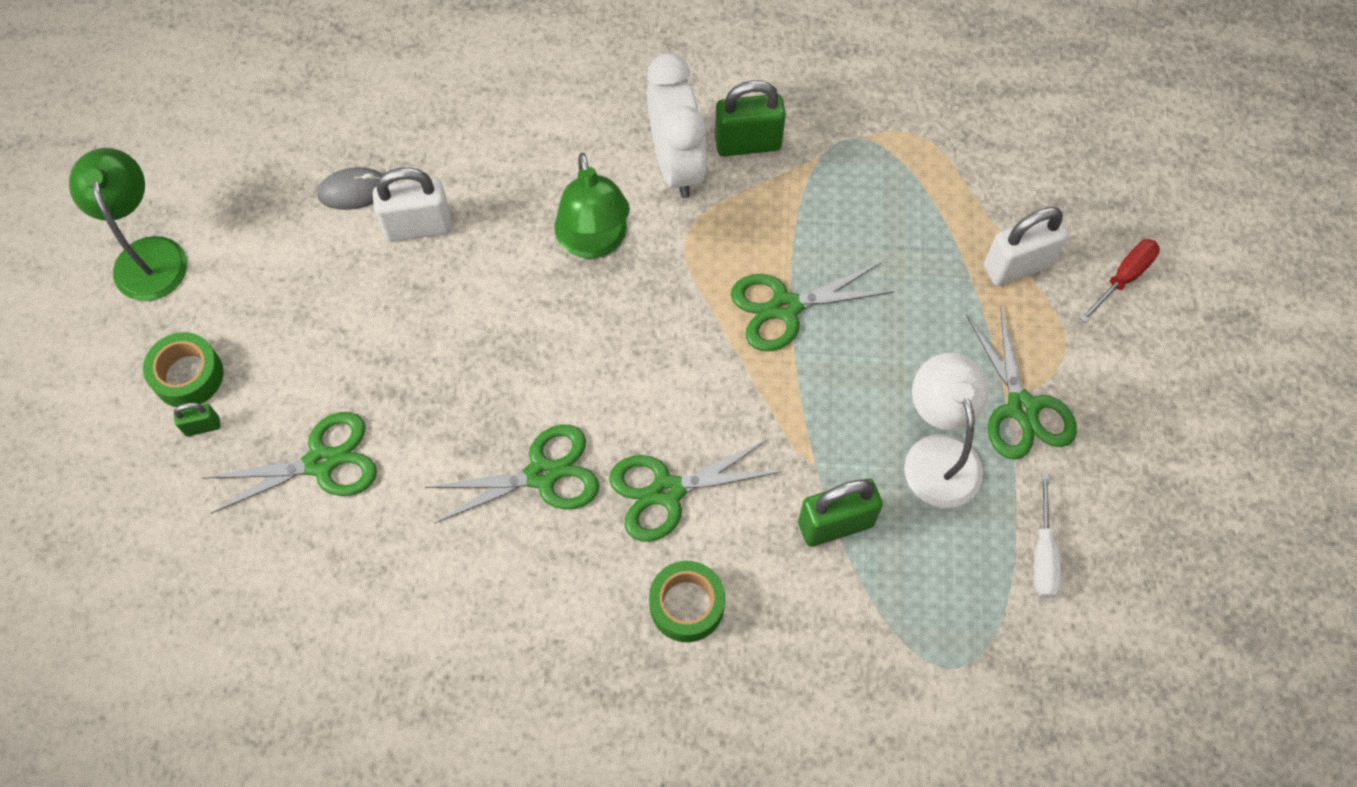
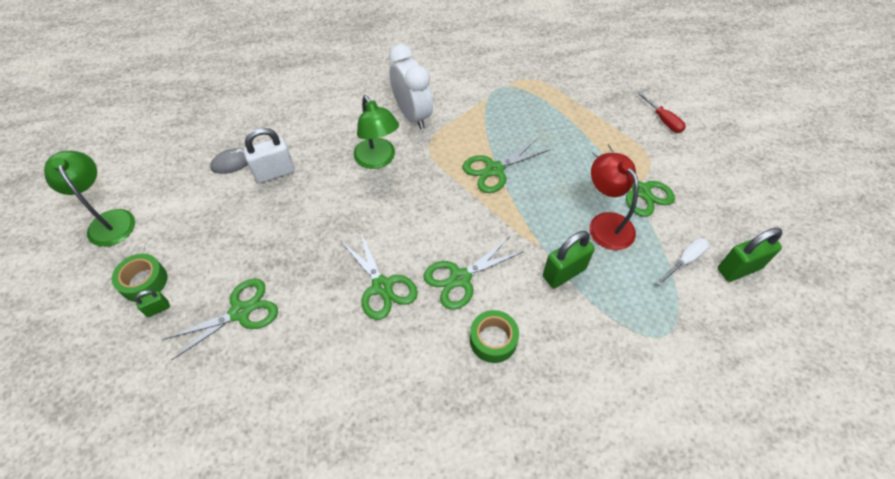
camera: 15 degrees left, 10 degrees down
(542, 474) = (382, 286): green scissors -> green scissors turned 90 degrees clockwise
(748, 143) = (447, 99): green padlock -> green padlock (739, 269)
(938, 454) = (605, 223): white lamp -> red lamp
(1017, 266) = (608, 126): white padlock -> none
(1043, 554) = (684, 261): white screwdriver -> white screwdriver turned 120 degrees counterclockwise
(1123, 278) = (663, 120): red screwdriver -> red screwdriver turned 120 degrees clockwise

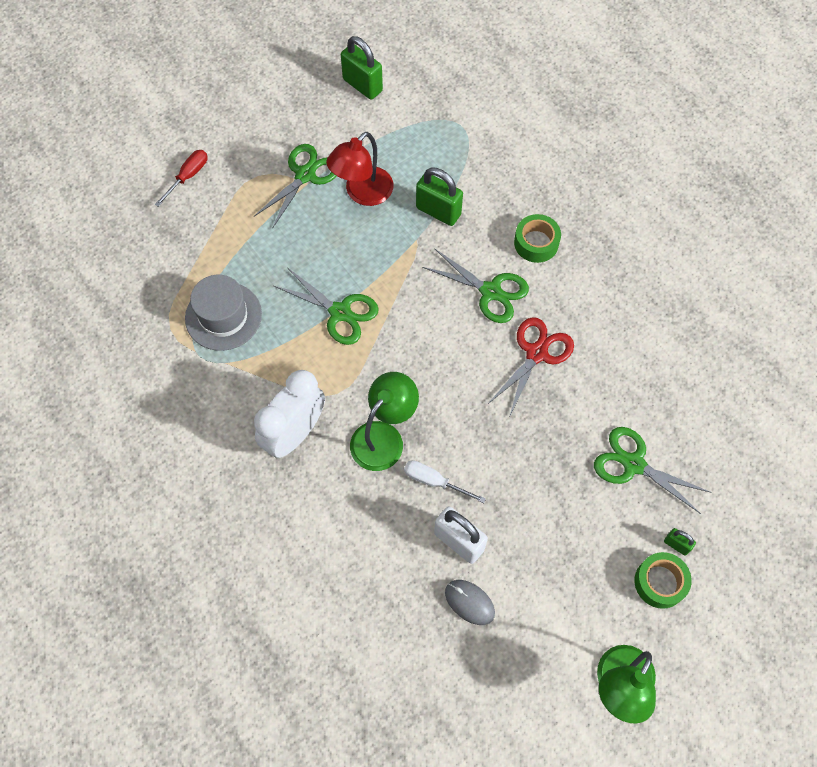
camera: 115 degrees left, 10 degrees up
(382, 286) = (536, 353): green scissors -> red scissors
(525, 106) = (223, 316): none -> grey hat
(684, 261) = (375, 124): white screwdriver -> white screwdriver (434, 481)

